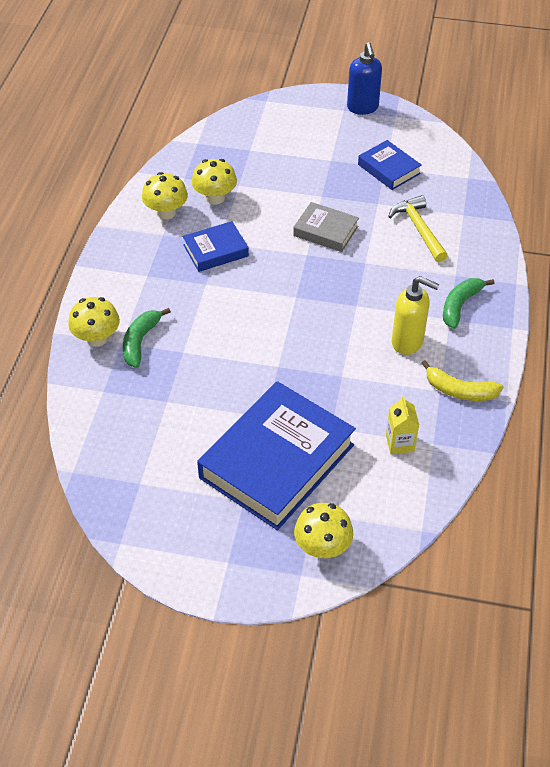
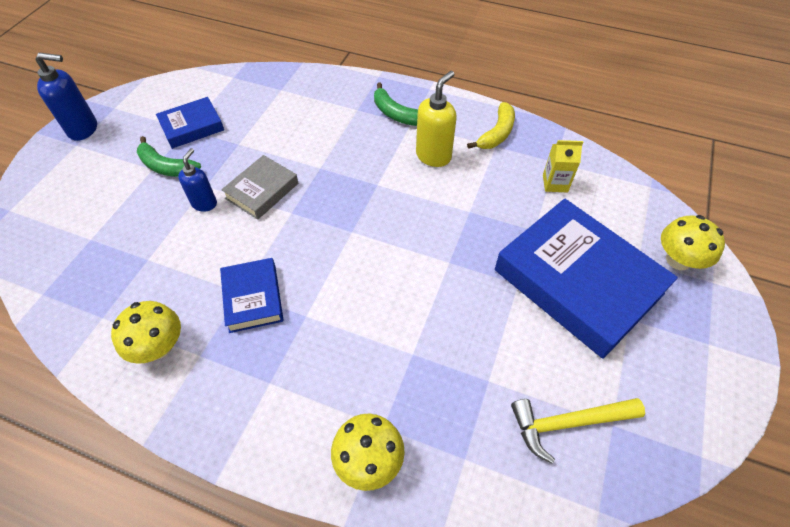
camera: 80 degrees left, 5 degrees up
(140, 341) = (386, 402): green banana -> green banana (166, 167)
(215, 197) = (158, 287): yellow mushroom -> none
(301, 200) = (204, 203): none -> blue soap dispenser
(418, 229) = (288, 121): yellow hammer -> yellow hammer (567, 423)

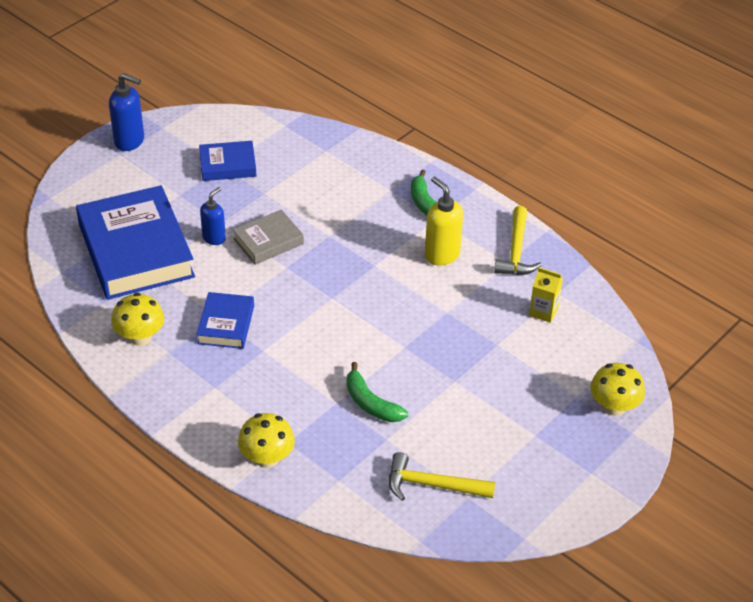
camera: 20 degrees right, 10 degrees down
(166, 167) = (192, 196): green banana -> green banana (371, 403)
(433, 156) = (441, 255): yellow soap dispenser -> yellow soap dispenser turned 90 degrees counterclockwise
(496, 133) = (516, 251): yellow banana -> yellow hammer
(577, 282) = (508, 395): blue book -> blue book (135, 250)

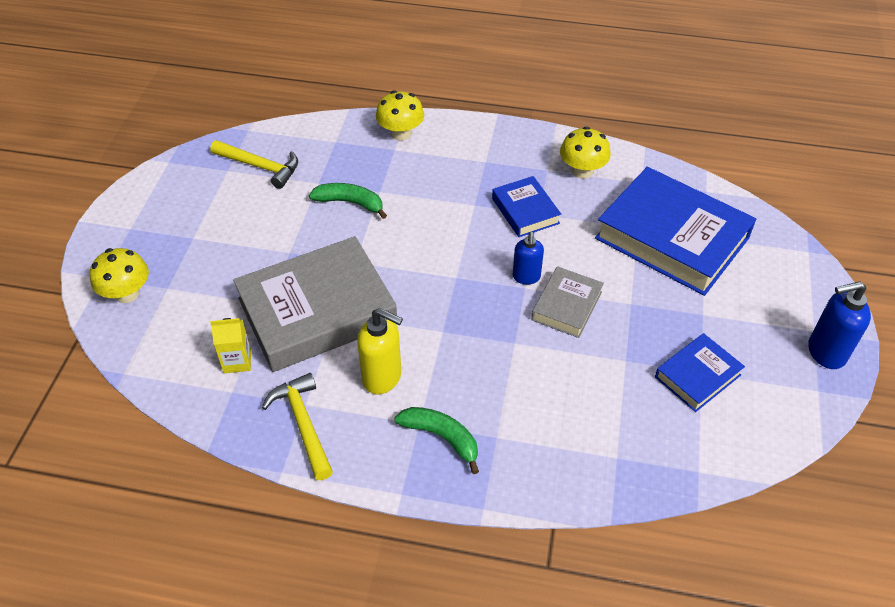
camera: 150 degrees right, 5 degrees up
(214, 238) = (619, 284): blue soap dispenser -> blue soap dispenser (526, 277)
(432, 485) = (260, 167): yellow hammer -> yellow hammer turned 45 degrees clockwise
(461, 321) = (317, 311): none -> grey book

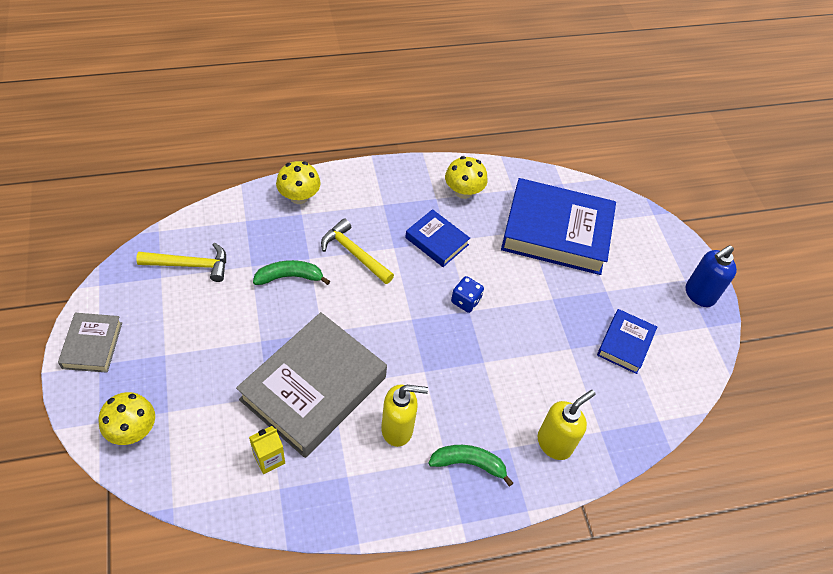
camera: 30 degrees left, 5 degrees up
(303, 424) = (354, 494): yellow hammer -> yellow hammer (354, 253)
(526, 277) = (465, 301): blue soap dispenser -> blue dice
(553, 451) = (554, 443): none -> yellow soap dispenser
(566, 306) = (507, 316): grey book -> grey book (92, 345)

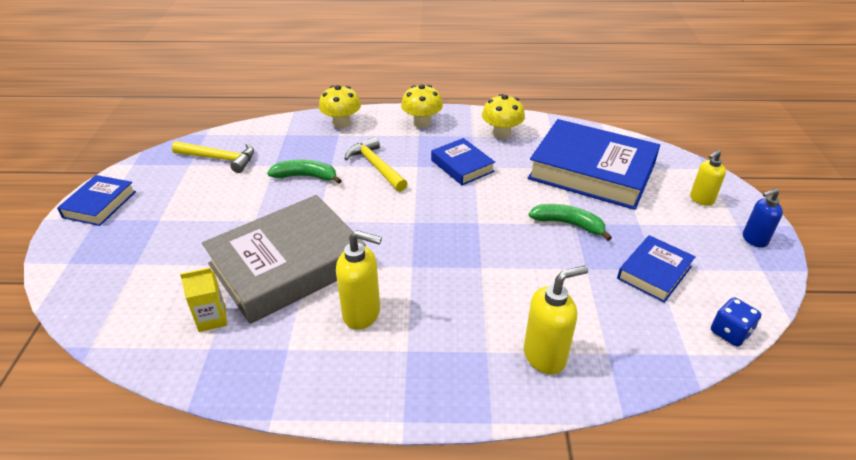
camera: 20 degrees right, 15 degrees down
(92, 345) = (99, 204): grey book -> blue book
(132, 430) = (93, 273): yellow mushroom -> yellow mushroom (422, 122)
(465, 301) = (477, 214): blue dice -> blue dice (730, 332)
(469, 463) = (433, 360): green banana -> green banana (568, 224)
(654, 254) = (701, 199): none -> yellow soap dispenser
(699, 295) = (754, 240): blue soap dispenser -> blue soap dispenser, size x0.66

